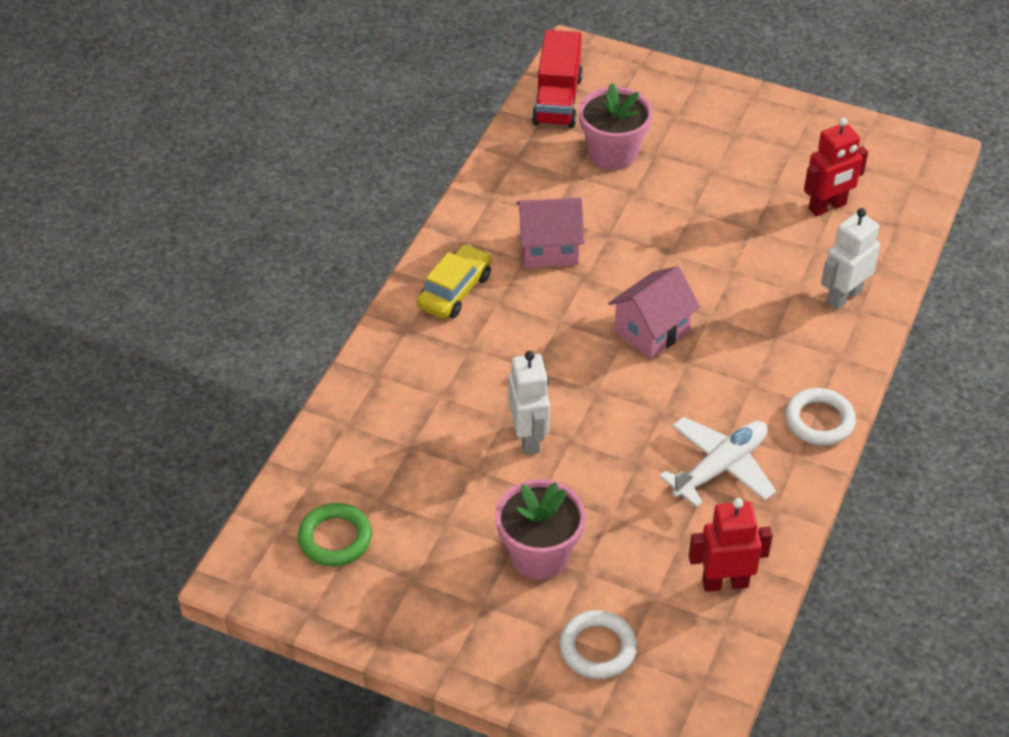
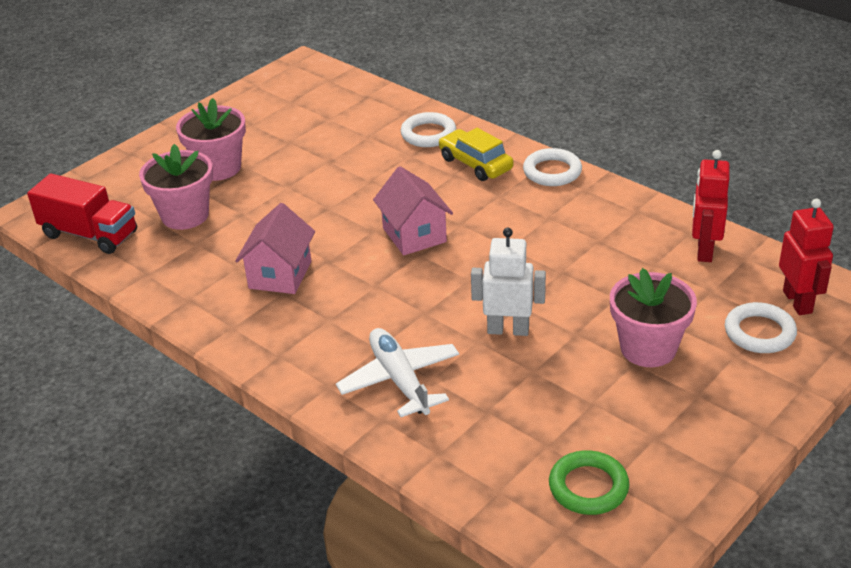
camera: 70 degrees left, 10 degrees down
(455, 291) = (297, 344): yellow car -> yellow car (475, 164)
(701, 150) = (218, 168): none -> pink flower pot
(720, 467) = (582, 229): white plane -> white plane (399, 380)
(827, 207) = (327, 121): red robot -> red robot (797, 302)
(843, 296) = (428, 134): white robot -> white ring

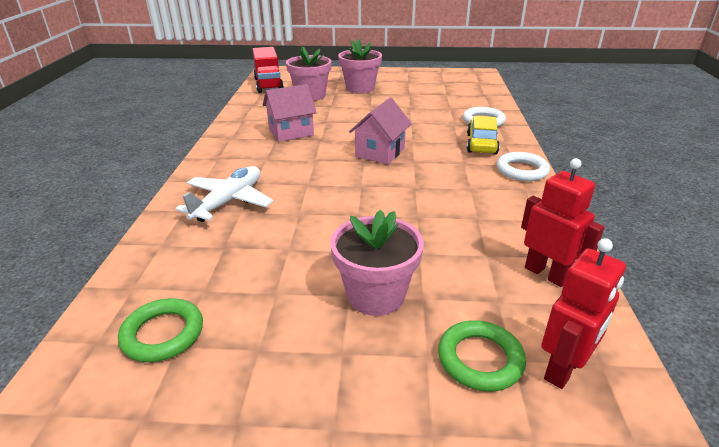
camera: 50 degrees right, 5 degrees down
(508, 330) = (324, 220): white robot -> none
(704, 250) = (546, 274): red robot -> red robot turned 75 degrees clockwise
(759, 332) = (480, 359): white ring -> green ring

